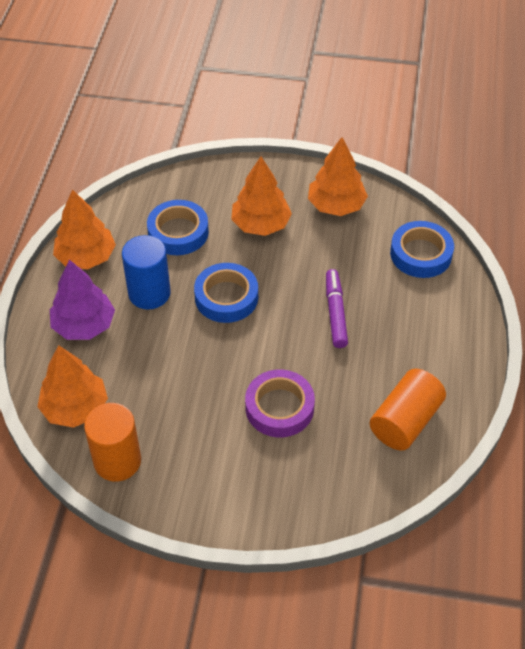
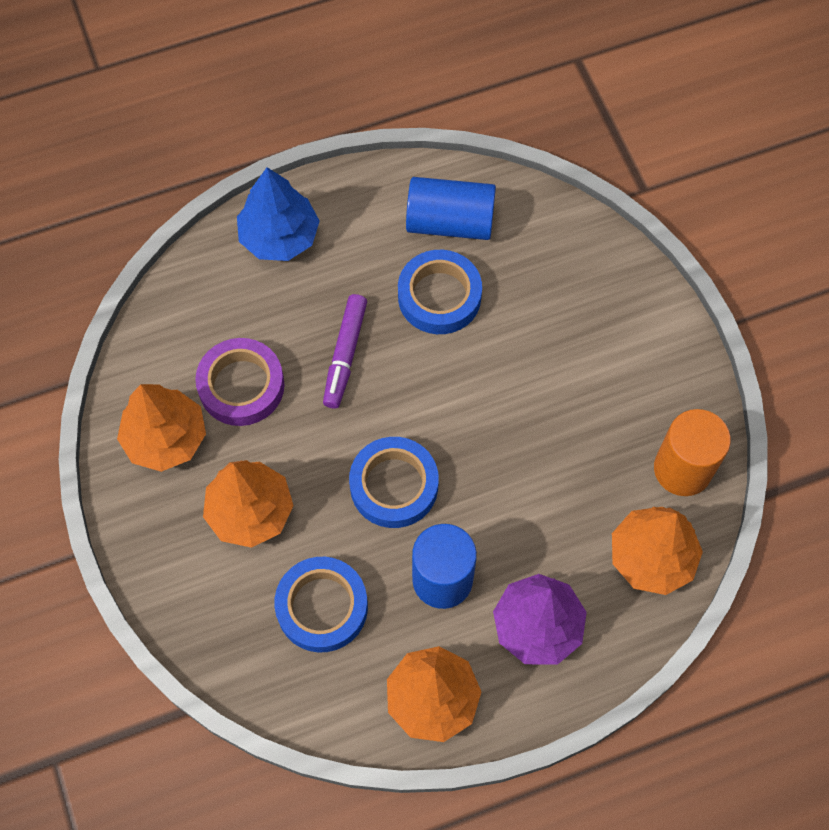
camera: 120 degrees left, 15 degrees up
(279, 407) = (511, 347): purple tape -> purple tape (241, 386)
(335, 313) = (345, 355): purple marker -> purple marker turned 45 degrees counterclockwise
(405, 421) = (450, 222): orange cylinder -> blue cylinder
(421, 254) = (198, 306): blue tape -> blue tape (439, 296)
(451, 316) = (279, 236): none -> blue tree

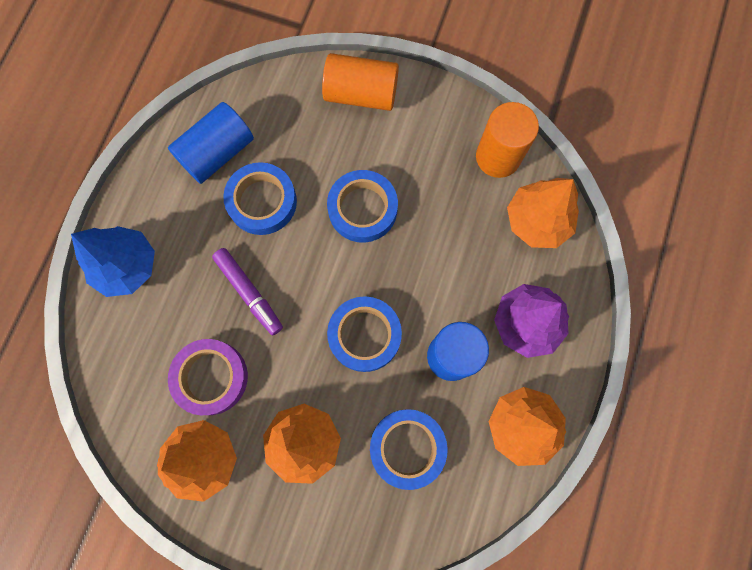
camera: 50 degrees left, 10 degrees up
(513, 388) = (362, 209): none -> blue tape
(625, 296) = (361, 94): none -> orange cylinder

